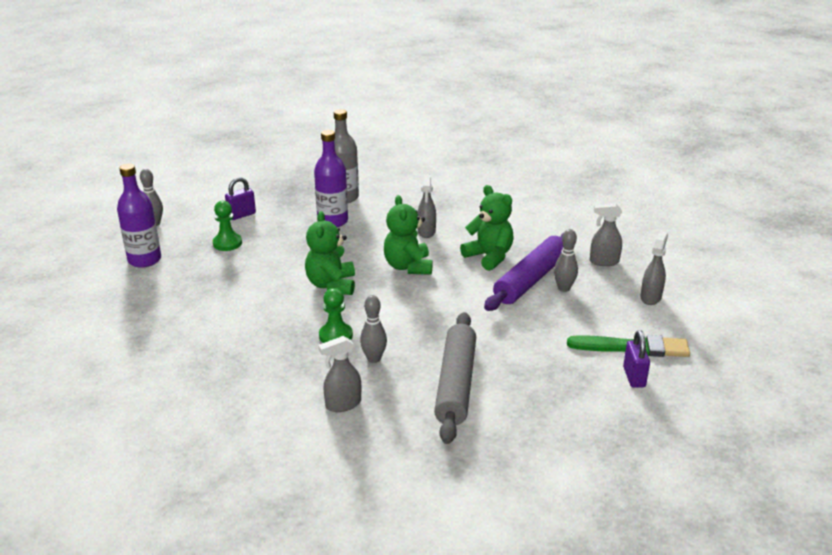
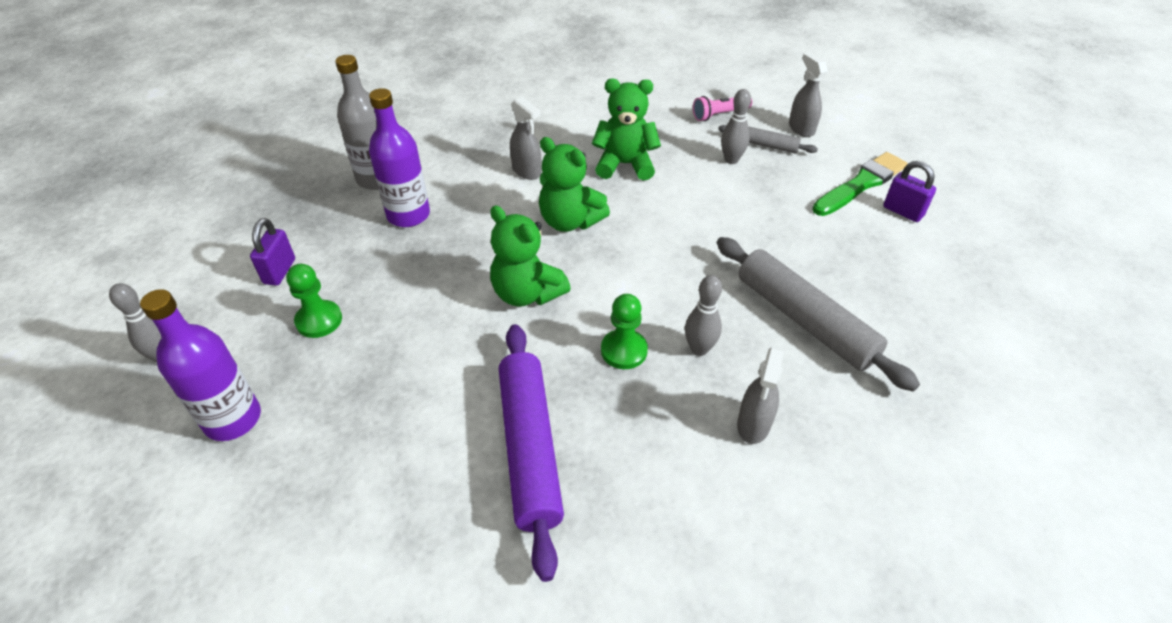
camera: 45 degrees left, 15 degrees up
(530, 280) = (694, 167): purple rolling pin -> purple rolling pin (530, 448)
(603, 261) = (719, 115): grey spray bottle -> pink flashlight
(604, 293) = (765, 145): none -> grey rolling pin

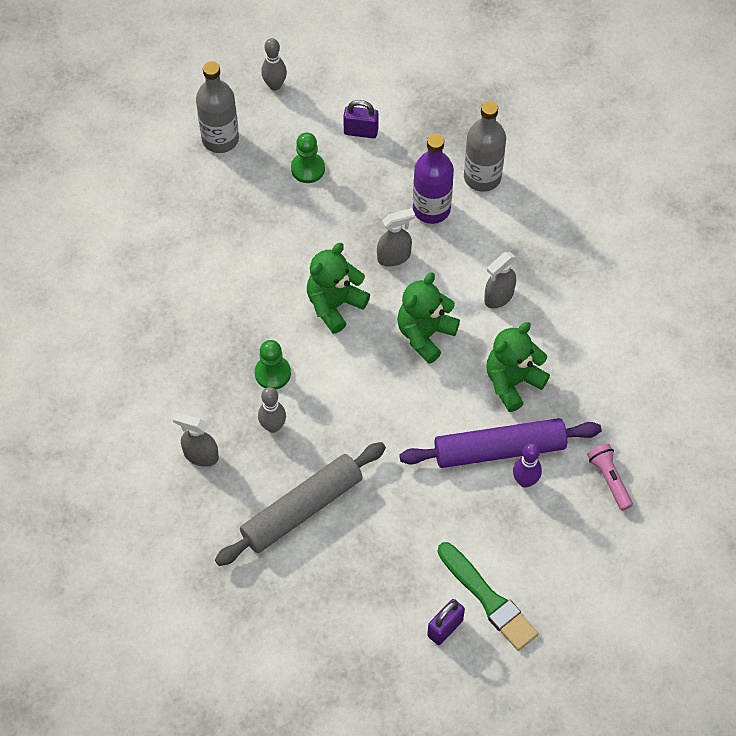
camera: 90 degrees right, 15 degrees up
(233, 419) = (220, 139): purple bottle -> grey bottle
(530, 448) = (188, 313): purple rolling pin -> purple rolling pin (499, 449)
(625, 165) = (512, 382): green teddy bear -> green teddy bear turned 135 degrees counterclockwise
(731, 160) = (525, 481): grey bowling pin -> purple bowling pin
(765, 145) = (553, 518): grey rolling pin -> none
(801, 128) = (587, 560): grey spray bottle -> grey spray bottle (394, 257)

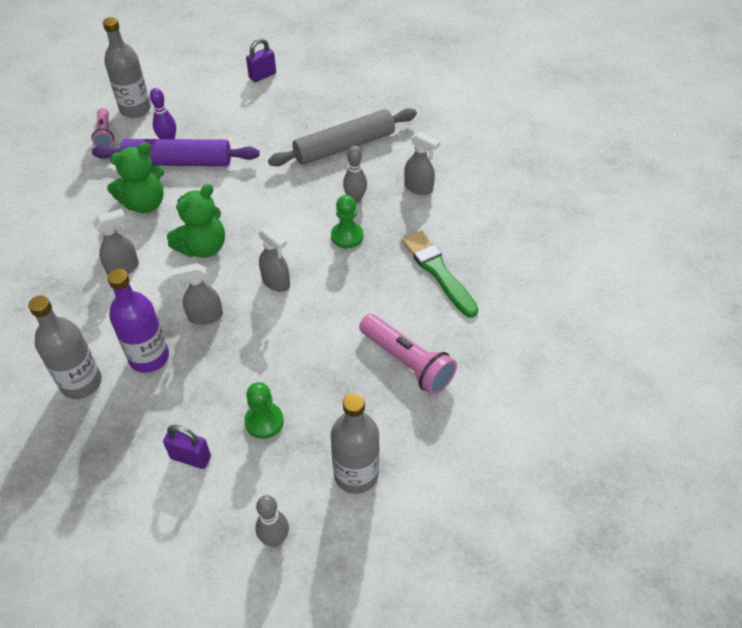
camera: 170 degrees left, 10 degrees down
(189, 240) = (407, 362): none -> pink flashlight
(335, 305) = (276, 282): green teddy bear -> grey spray bottle
(488, 599) = (227, 85): green brush -> green brush (438, 272)
(592, 532) = (135, 109): none -> grey bottle

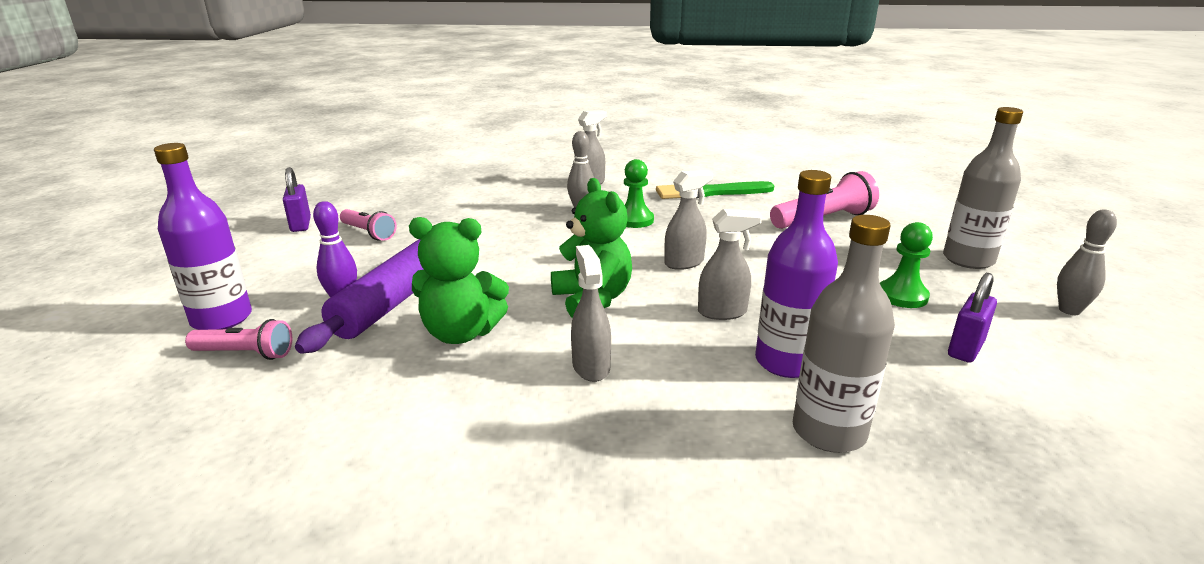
camera: 70 degrees left, 25 degrees down
(135, 109) = (221, 319): grey bottle -> purple bottle
(145, 203) = (461, 333): green teddy bear -> green teddy bear turned 105 degrees clockwise
(205, 316) = (722, 312): grey spray bottle -> grey spray bottle turned 105 degrees counterclockwise
(262, 110) = (368, 233): none -> pink flashlight
(344, 146) = (492, 203): grey rolling pin -> none

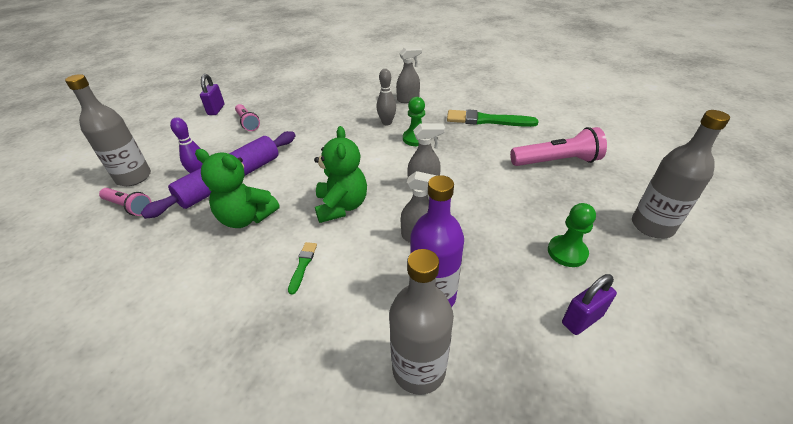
camera: 20 degrees right, 15 degrees up
(221, 319) = (134, 177): purple bottle -> grey bottle
(591, 366) = (302, 265): grey spray bottle -> green brush
(1069, 310) = (707, 301): grey bowling pin -> none

